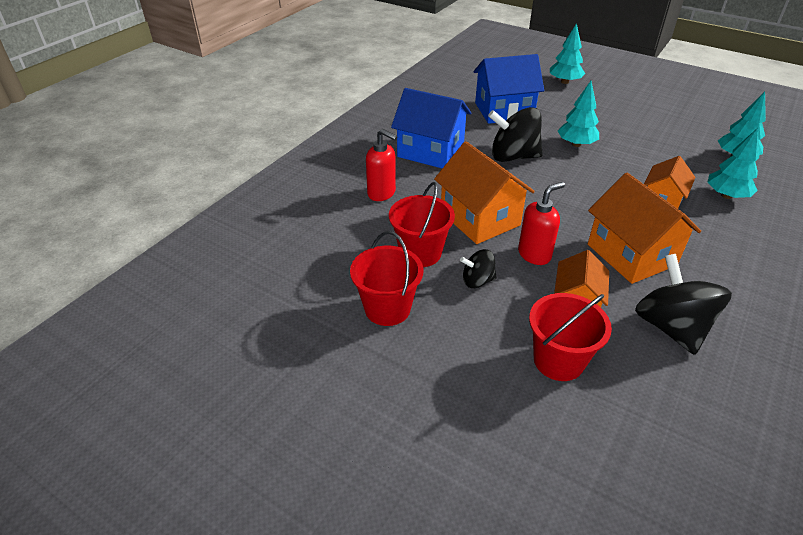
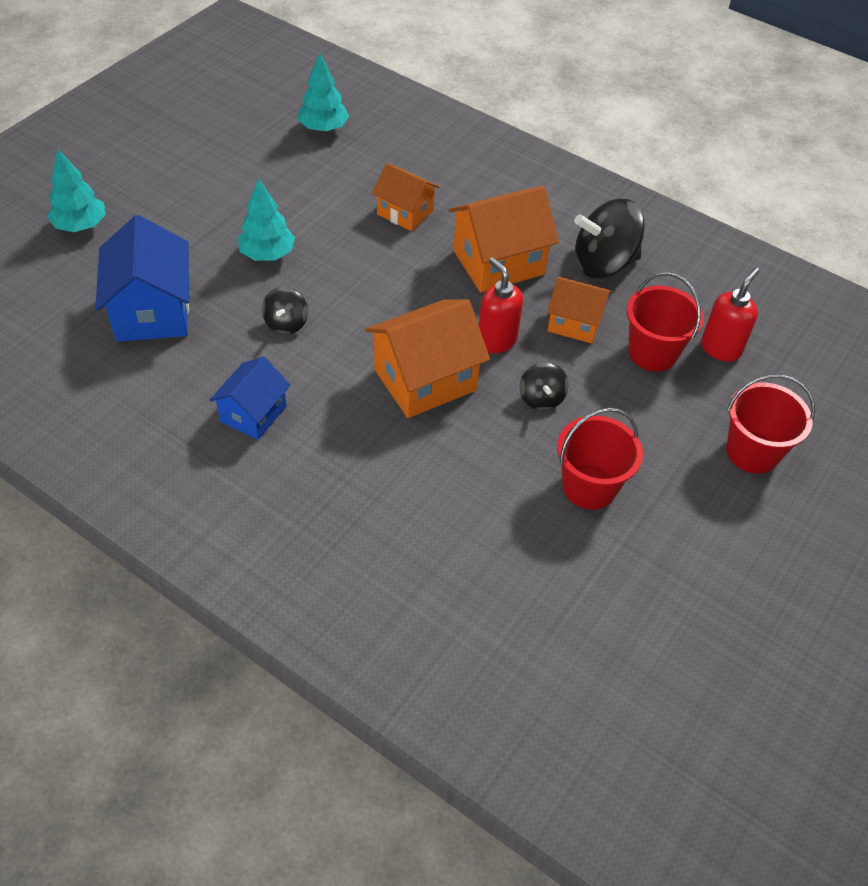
camera: 90 degrees left, 10 degrees up
(382, 193) = (357, 481): red soap dispenser -> red soap dispenser (721, 348)
(420, 253) = (491, 447): red bucket -> red bucket (752, 452)
(430, 151) = (253, 414): blue house -> blue house, size x0.62
(513, 157) = (286, 323): black spinning top -> black spinning top, size x0.53
(726, 195) = (399, 161): turquoise tree -> none

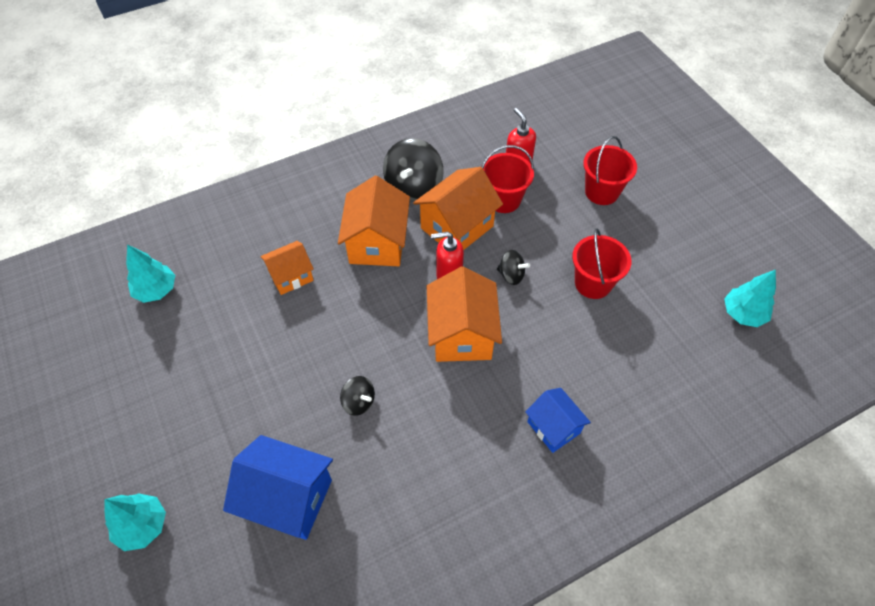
camera: 60 degrees left, 5 degrees up
(253, 414) = (438, 459): blue house -> blue house (553, 427)
(267, 254) = (276, 387): turquoise tree -> turquoise tree (743, 314)
(574, 323) = (457, 227): orange house -> orange house, size x1.62

